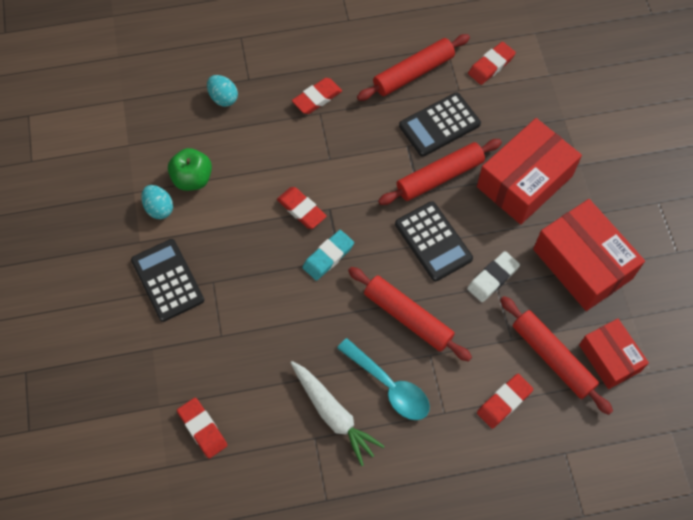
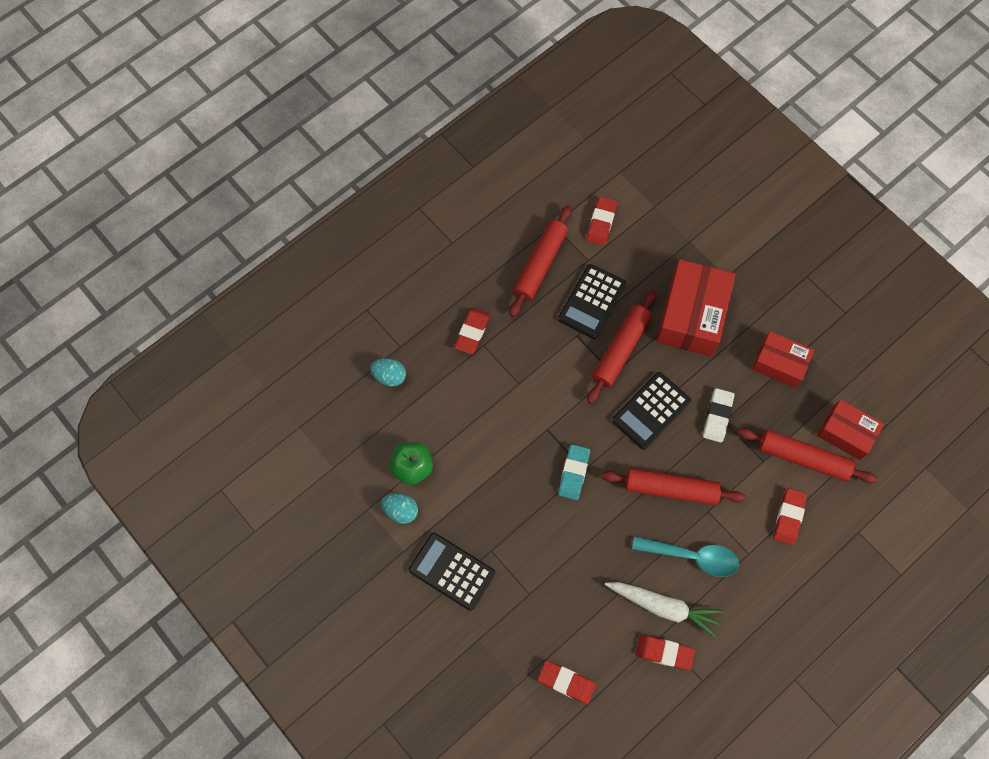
camera: 30 degrees left, 5 degrees up
(301, 209) = (524, 443): red eraser -> red eraser (664, 652)
(433, 241) = (651, 411): black calculator -> black calculator turned 105 degrees clockwise
(582, 263) = (779, 364): red box -> red box, size x0.61

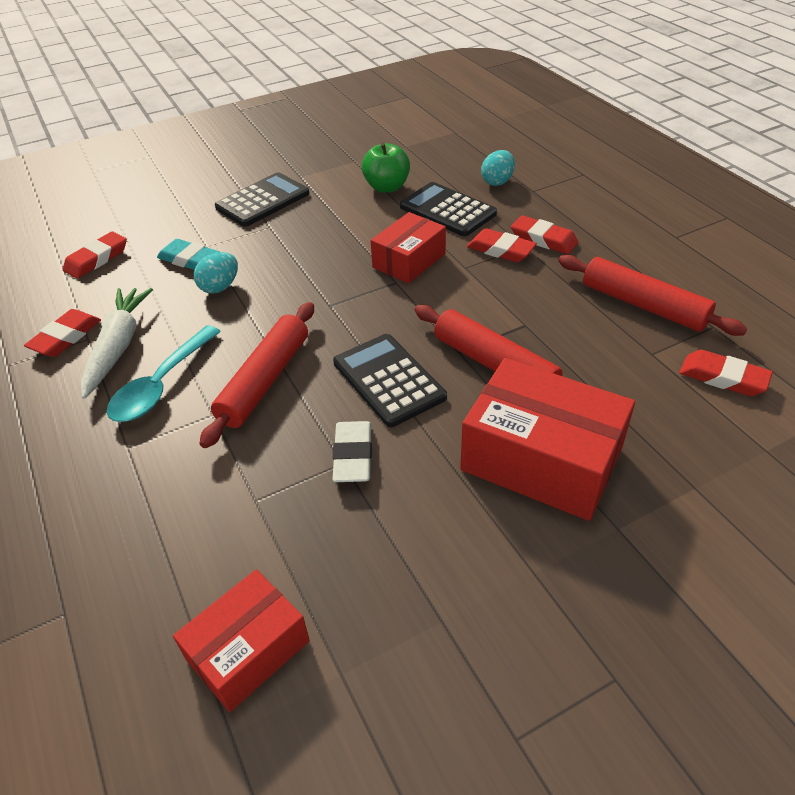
camera: 105 degrees right, 25 degrees down
(401, 511) = (343, 177): turquoise egg -> turquoise egg (220, 287)
(573, 473) = (329, 295): turquoise eraser -> turquoise eraser (189, 259)
(592, 301) = (578, 347): black calculator -> black calculator (447, 210)
(663, 607) = (118, 346): white carrot -> white carrot turned 150 degrees clockwise
(717, 416) = (353, 456): white eraser -> white eraser turned 60 degrees clockwise
(779, 364) = (423, 570): red box -> red box (409, 260)
(788, 517) = (148, 512): red eraser -> red eraser (500, 250)
(803, 458) = (234, 561): red rolling pin -> none

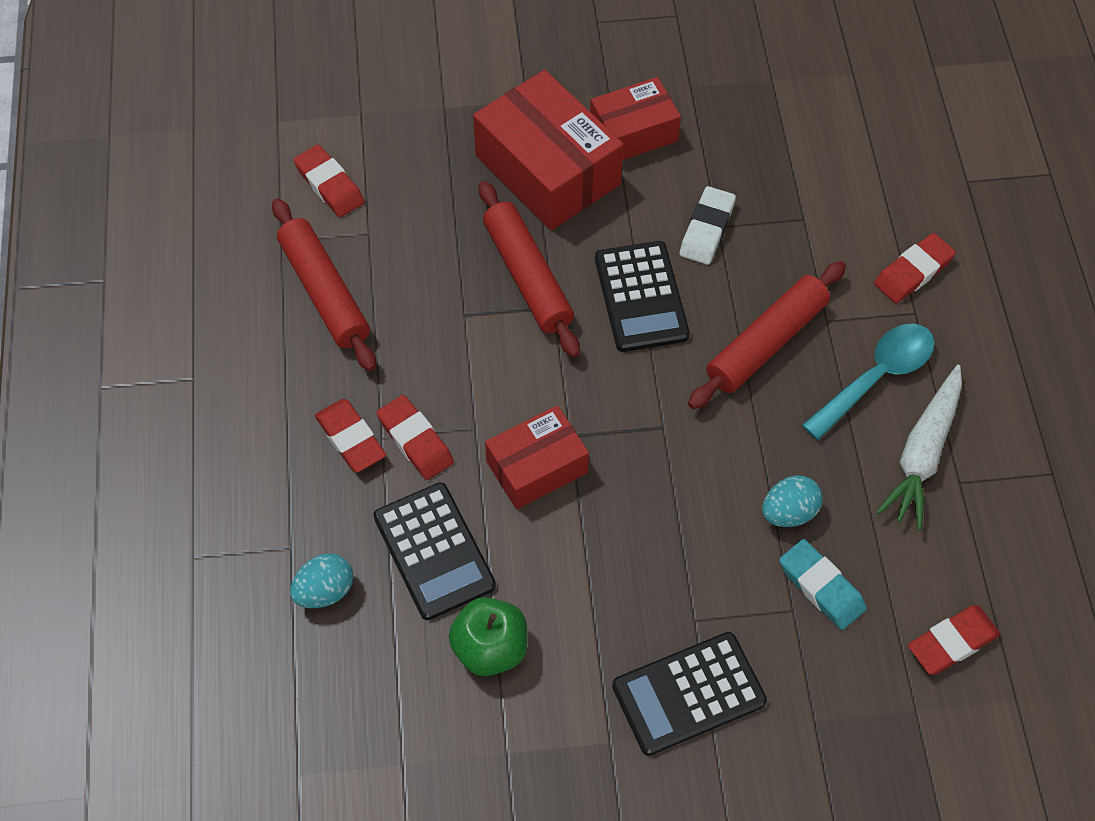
camera: 160 degrees left, 15 degrees up
(66, 337) = (986, 494): red eraser -> red eraser (913, 272)
(248, 650) = (832, 113): red box -> red box (633, 132)

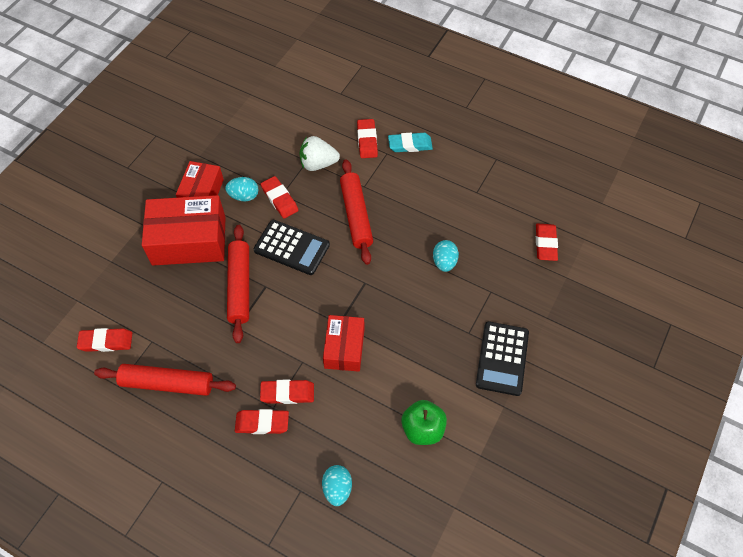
camera: 55 degrees left, 0 degrees up
(434, 551) = (354, 422): black calculator -> none
(528, 276) = (240, 286): red rolling pin -> red rolling pin turned 75 degrees clockwise
(673, 183) = (244, 196): none -> turquoise egg
(707, 229) = (279, 199): white eraser -> red eraser
(811, 236) = (318, 164): none -> white strawberry
(821, 587) = (488, 274): turquoise eraser -> turquoise eraser (410, 145)
(876, 377) = (406, 187): turquoise spoon -> none
(922, 454) = (454, 196): white carrot -> none

